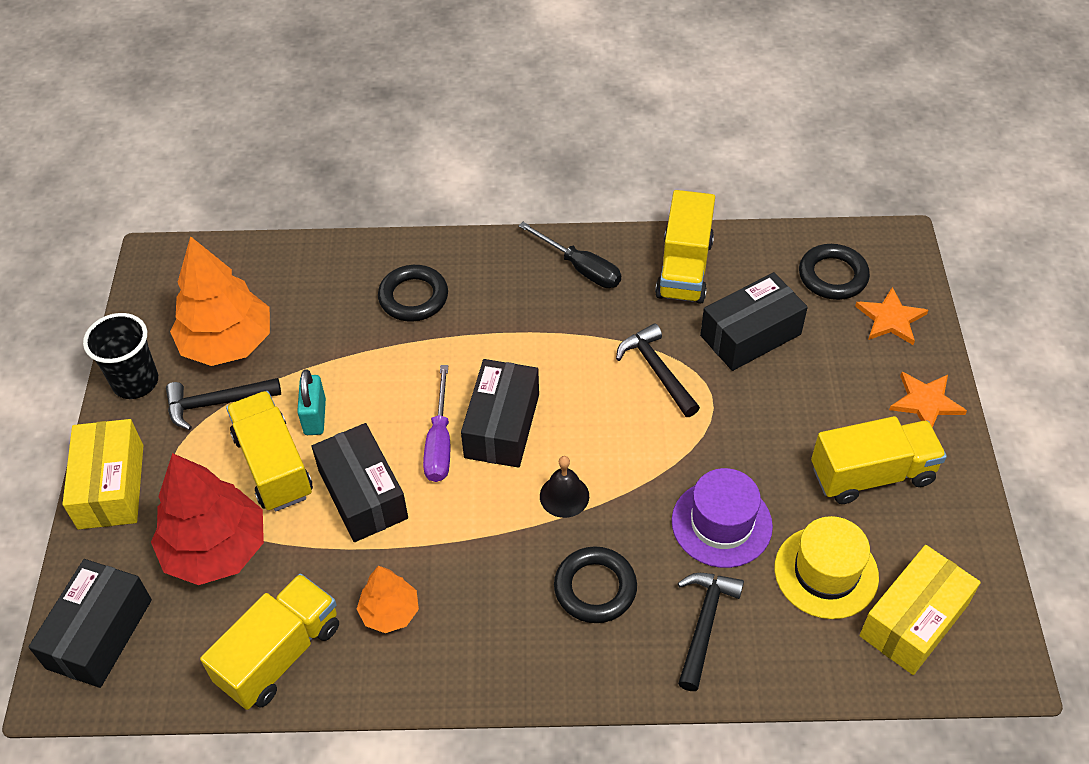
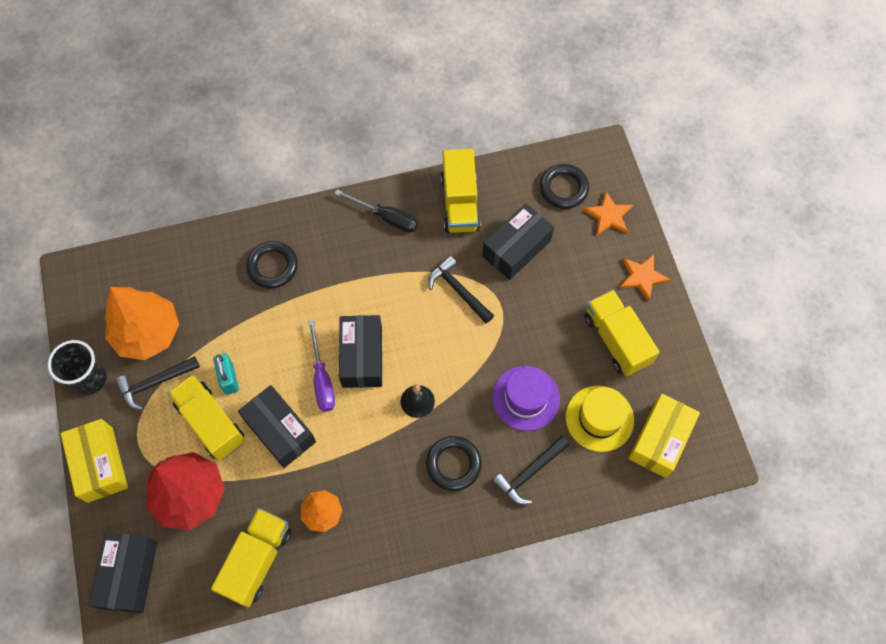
camera: 15 degrees left, 15 degrees up
(704, 624) = (529, 473): black hammer -> black hammer turned 135 degrees counterclockwise
(872, 475) = (616, 340): yellow truck -> yellow truck turned 90 degrees counterclockwise

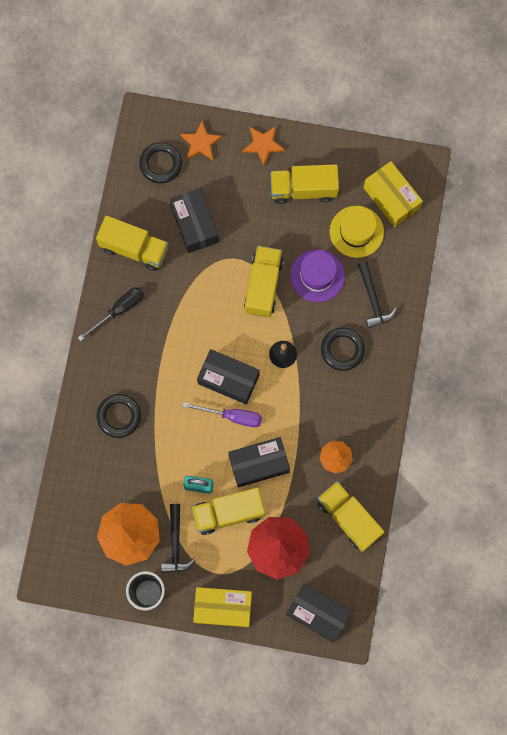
camera: 65 degrees left, 10 degrees up
(458, 290) = (208, 284): black hammer -> none
(485, 346) = (263, 286): none -> yellow truck

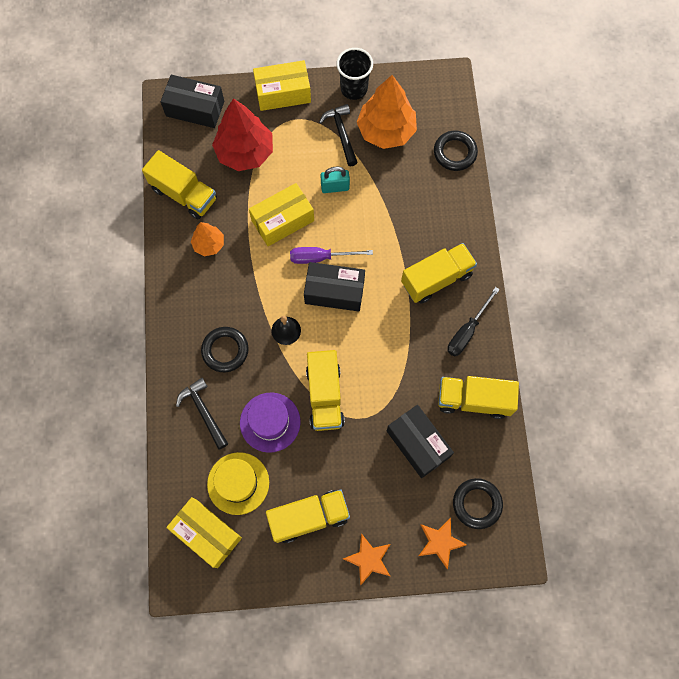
camera: 165 degrees right, 5 degrees down
(119, 416) = (431, 230): black ring -> black ring (455, 153)
(228, 512) = (300, 171): yellow truck -> yellow truck (436, 279)
(259, 464) = (282, 220): black box -> yellow box

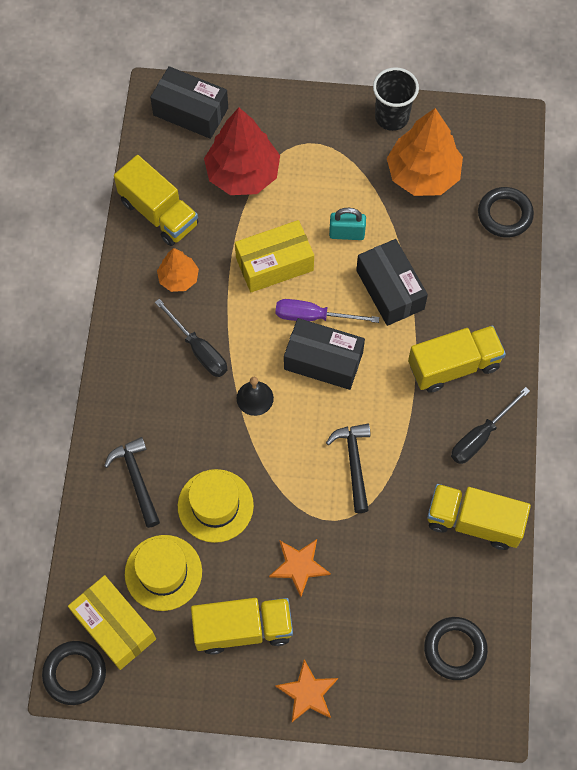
camera: 10 degrees right, 5 degrees down
(225, 350) = (176, 410): black ring -> black ring (75, 673)
(235, 299) = (198, 349): none -> black screwdriver
(270, 422) = (215, 505): purple hat -> yellow hat
(283, 93) = (302, 109): yellow box -> none
(325, 396) = (288, 485): yellow truck -> none
(341, 133) = (366, 169): black hammer -> black hammer (354, 463)
(418, 444) = (394, 563): black box -> black box (390, 289)
(440, 542) = (400, 688): orange star -> orange star (299, 566)

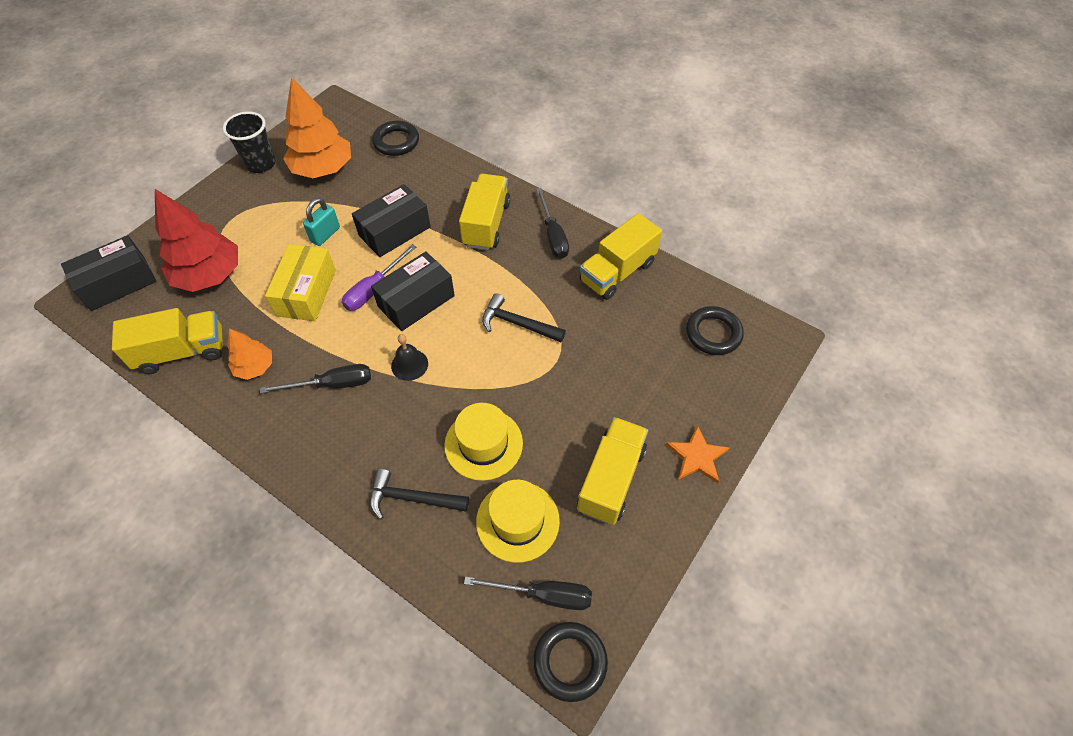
camera: 60 degrees left, 10 degrees down
(114, 626) = (543, 595): yellow box -> black screwdriver
(299, 566) = (580, 406): orange star -> none
(390, 289) = (394, 231): black box -> black box turned 45 degrees counterclockwise

